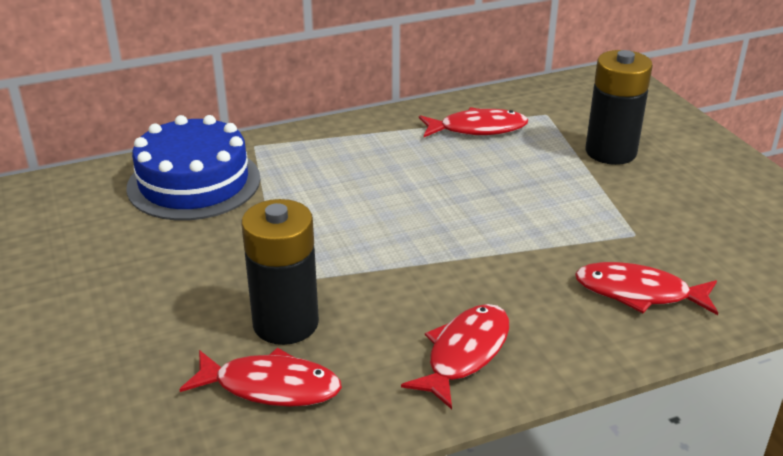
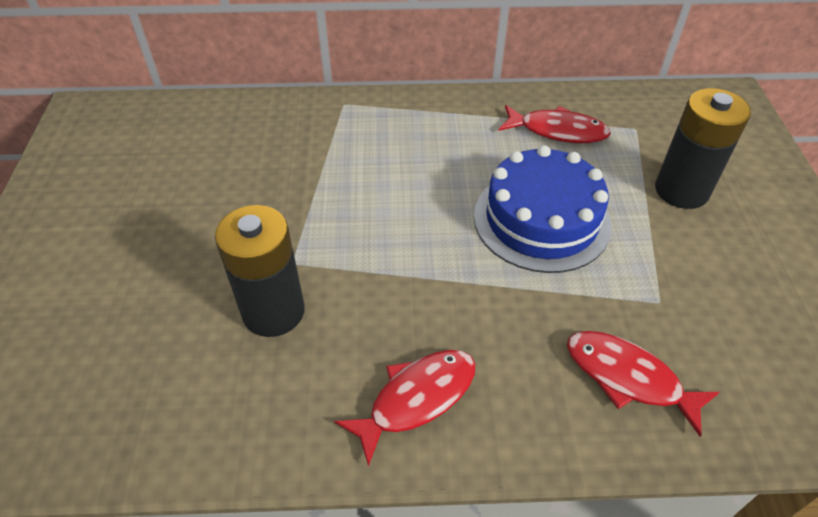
camera: 20 degrees right, 15 degrees up
(194, 183) = (273, 133): blue cake -> blue cake (541, 219)
(270, 387) = (225, 380): red fish -> none

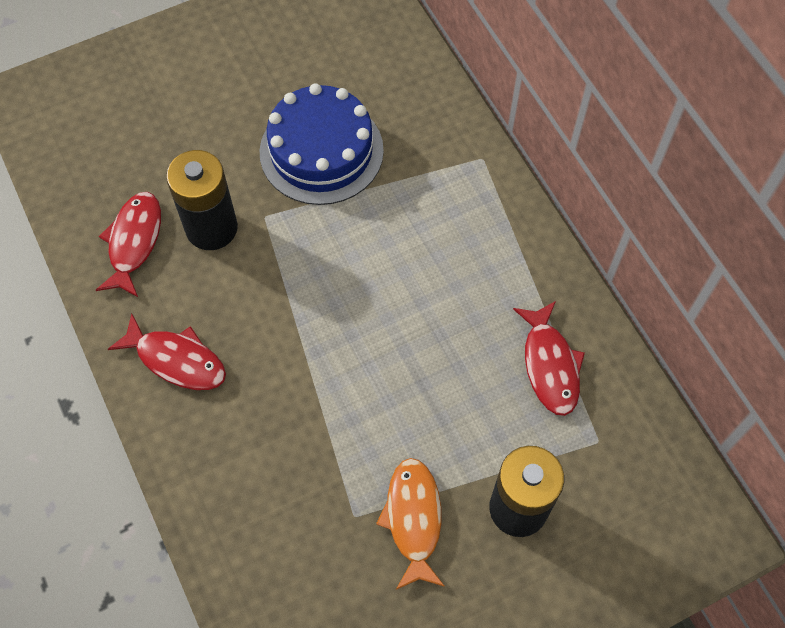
camera: 65 degrees right, 15 degrees up
(541, 219) = (409, 389): blue cake -> blue cake (321, 151)
(628, 378) = (260, 508): red fish -> red fish (134, 242)
(674, 260) = (413, 519): none -> orange fish

